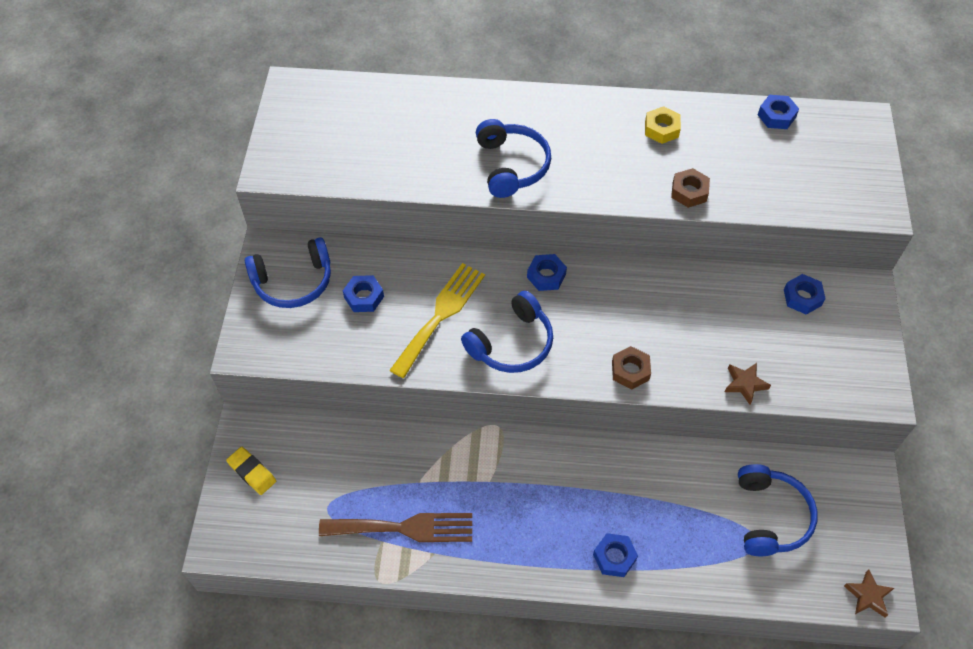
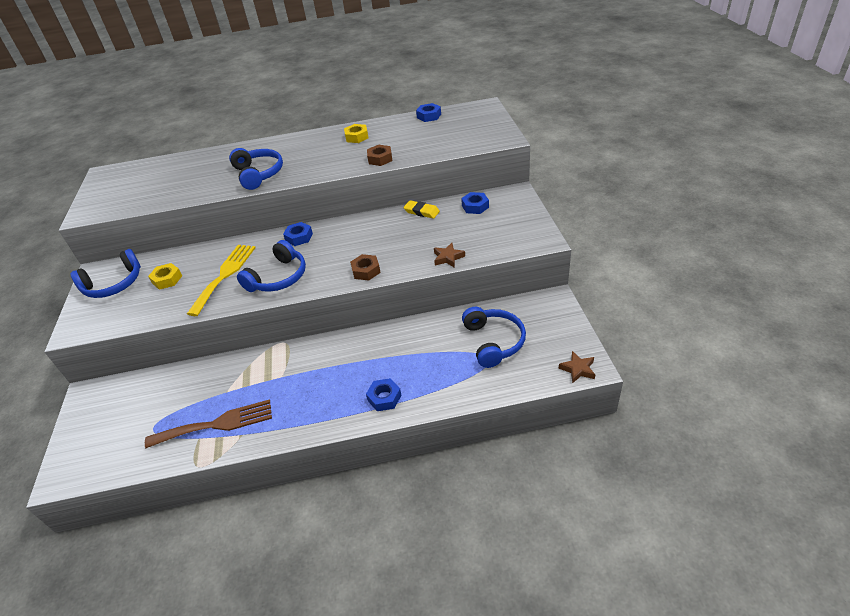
camera: 10 degrees left, 15 degrees down
(252, 472) = (91, 421): yellow eraser -> yellow eraser (421, 212)
(364, 297) = (167, 279): blue nut -> yellow nut

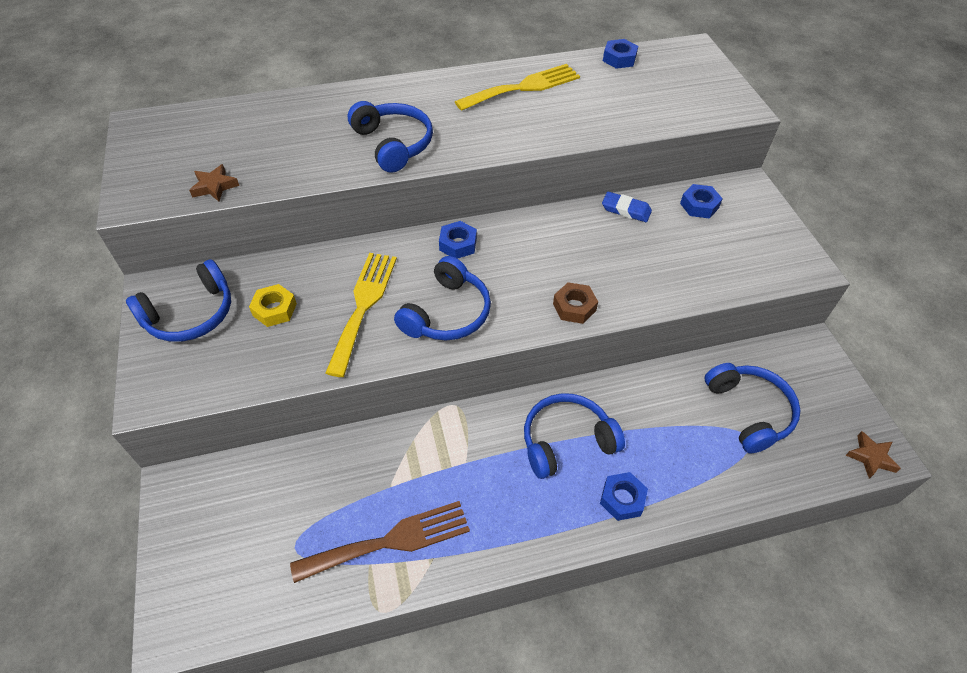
camera: 10 degrees left, 10 degrees up
(355, 362) = (566, 441): none -> blue headphones
(357, 137) = (523, 87): yellow nut -> yellow fork
(380, 159) = (571, 129): brown nut -> none
(421, 212) = (626, 210): yellow eraser -> blue eraser
(448, 258) = (686, 290): brown star -> brown star (214, 186)

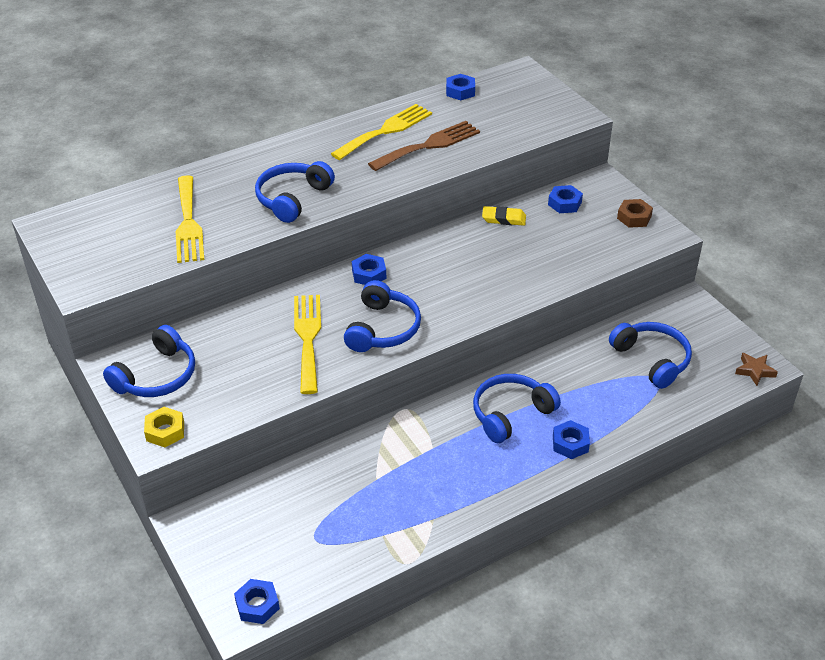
camera: 15 degrees left, 10 degrees down
(197, 619) = (257, 605): none -> blue nut
(214, 186) = (150, 262): brown star -> none
(274, 309) = (231, 357): yellow nut -> yellow nut (165, 431)
(275, 151) = (188, 223): none -> yellow fork
(390, 541) = (393, 516): brown fork -> brown fork (429, 145)
(393, 144) = (292, 198): blue headphones -> blue headphones turned 105 degrees counterclockwise
(574, 307) = (487, 302): brown nut -> brown nut (634, 217)
(626, 210) = (503, 219): blue eraser -> yellow eraser

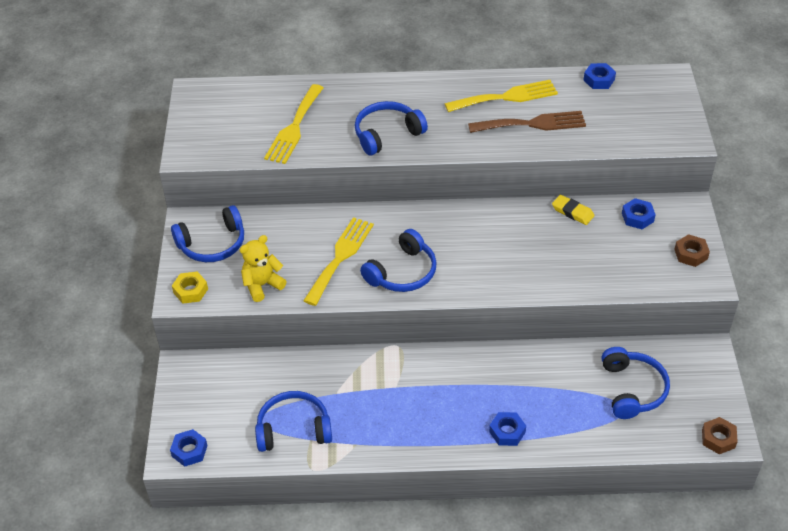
camera: 30 degrees right, 5 degrees up
(243, 395) = (262, 285): none -> yellow teddy bear
(369, 274) = (424, 220): blue nut -> none
(510, 413) = (477, 385): blue headphones -> blue headphones (293, 429)
(754, 371) = (718, 438): brown star -> brown nut

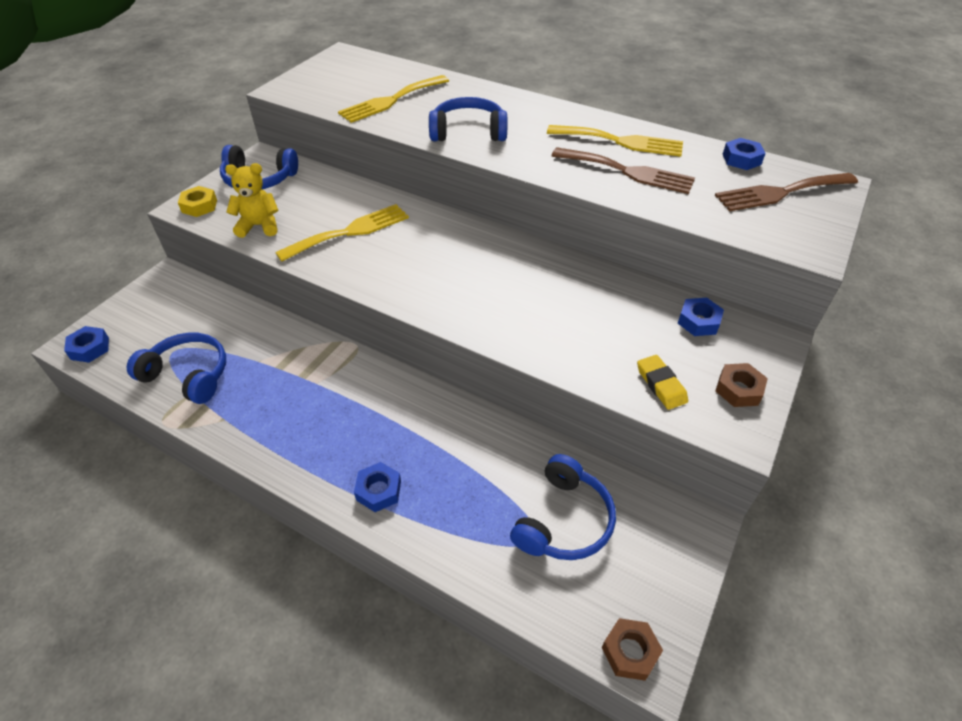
camera: 30 degrees right, 0 degrees up
(402, 272) = (392, 268): blue headphones -> none
(572, 212) = (624, 286): yellow eraser -> yellow eraser (661, 385)
(642, 100) = (780, 192): none -> brown fork

